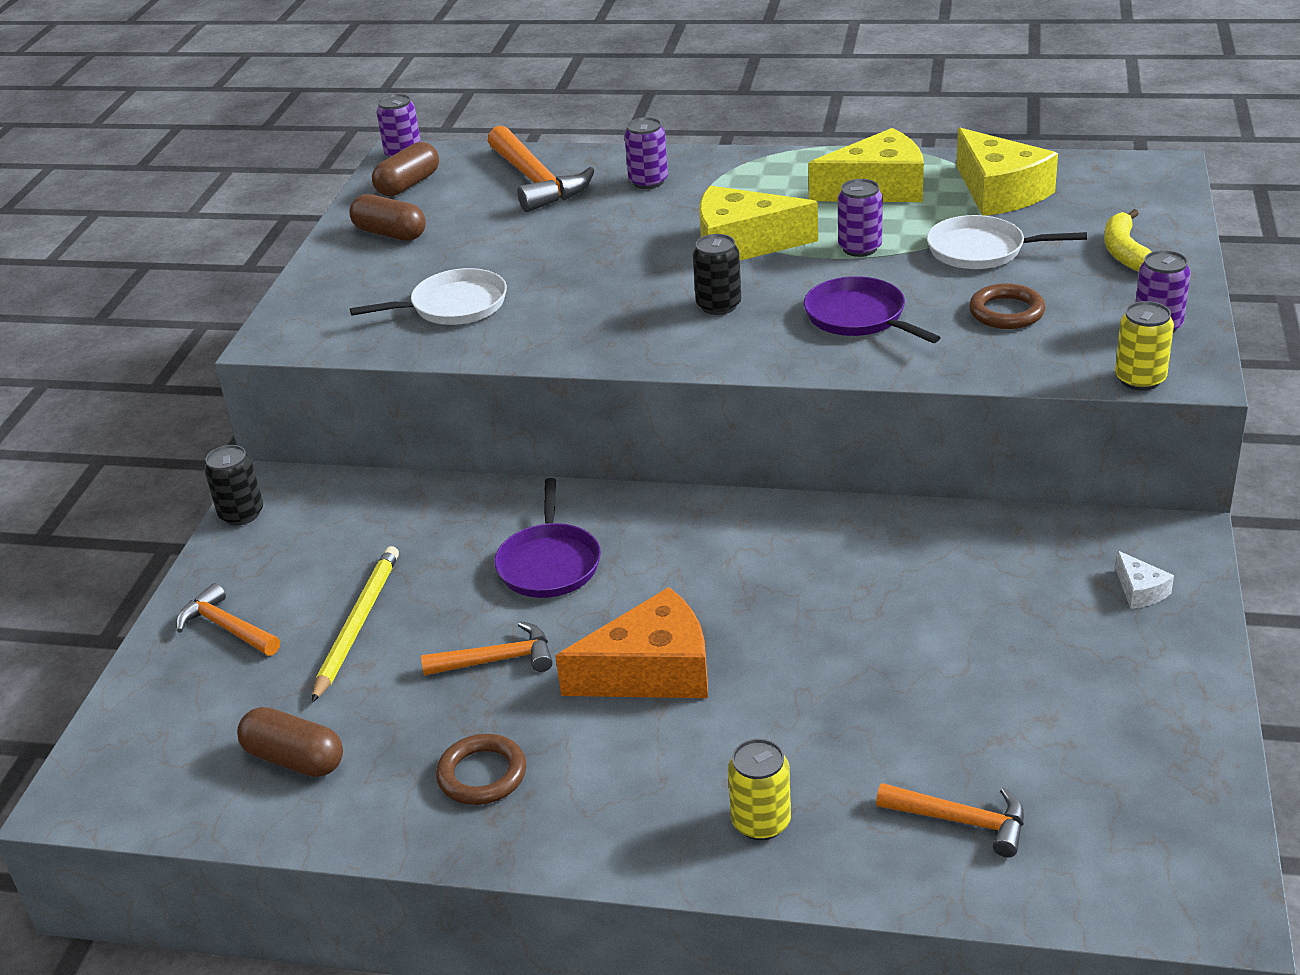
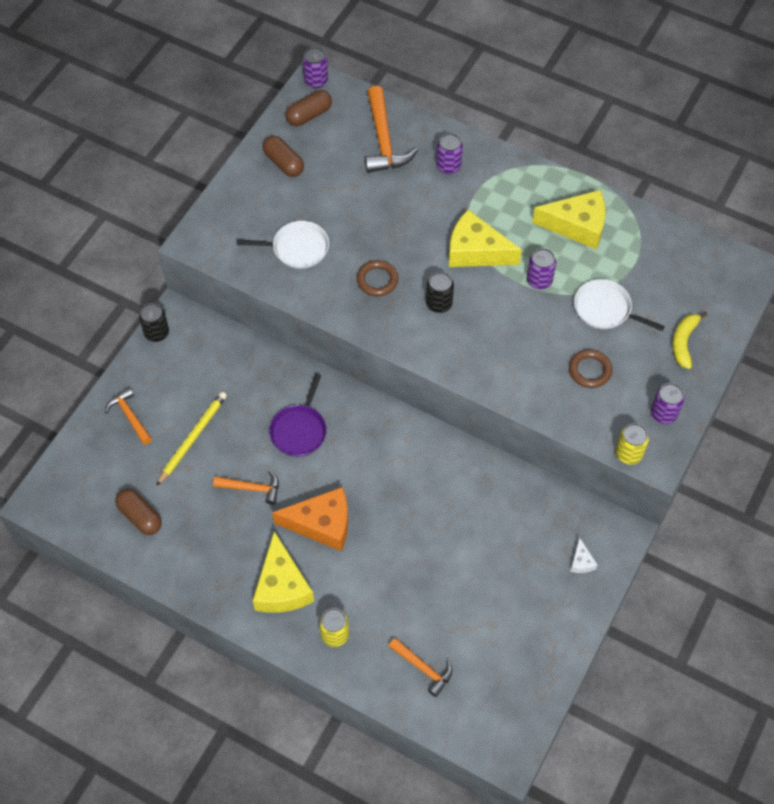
camera: 15 degrees right, 25 degrees up
(482, 775) = (221, 559): brown ring -> brown ring (377, 280)
(858, 317) = (509, 343): purple pan -> none
(999, 192) = (645, 257): yellow cheese -> yellow cheese (282, 586)

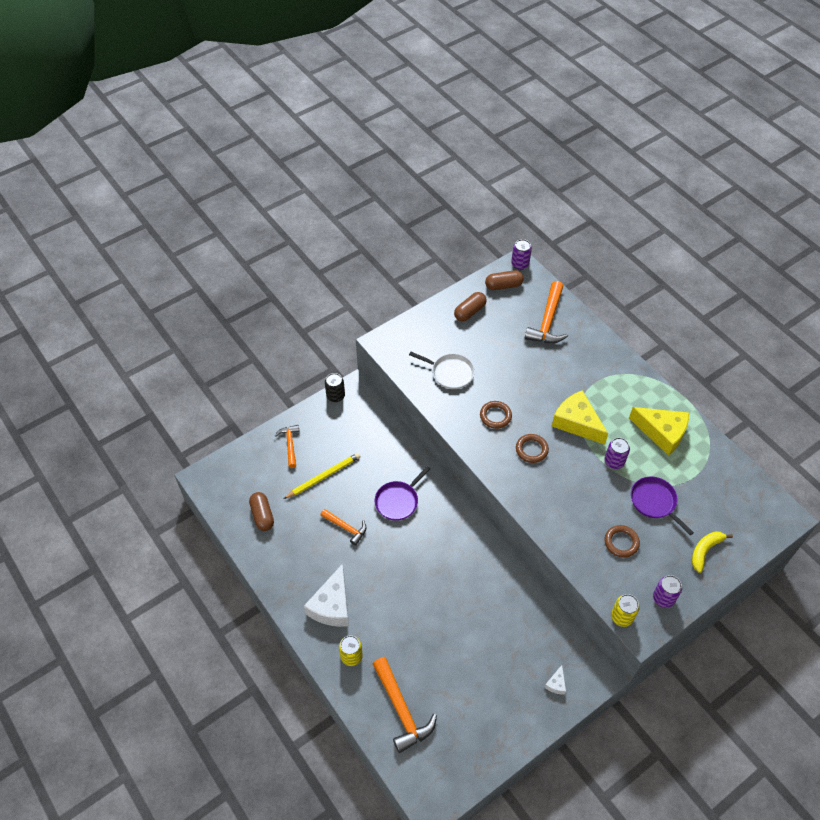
camera: 25 degrees right, 5 degrees down
(282, 586) = (332, 605): yellow cheese -> white cheese
(283, 163) = (469, 312): brown capsule -> brown capsule turned 60 degrees clockwise
(322, 524) = (381, 573): orange cheese -> none
(423, 668) = (401, 709): orange hammer -> orange hammer, size x1.67
(439, 304) = (531, 450): black can -> brown ring
(448, 166) = (585, 355): purple can -> none
(605, 309) = (654, 502): white pan -> purple pan

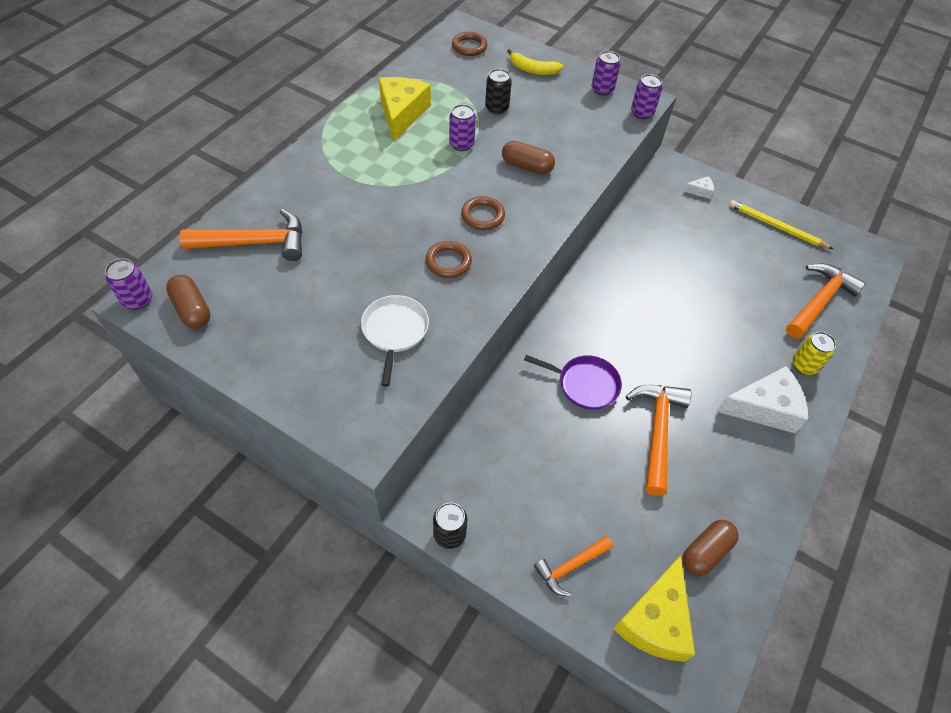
camera: 115 degrees left, 0 degrees up
(323, 476) = (598, 492): yellow pencil -> yellow pencil (776, 227)
(346, 528) = (657, 432): orange hammer -> orange hammer, size x1.67
(469, 312) = (261, 339): brown capsule -> brown capsule (527, 166)
(577, 422) = (421, 183): yellow cheese -> yellow cheese (655, 620)
(621, 542) = (561, 124): brown ring -> brown ring (469, 47)
(621, 617) = (642, 113): yellow can -> purple can
(654, 502) = (497, 108): purple pan -> black can

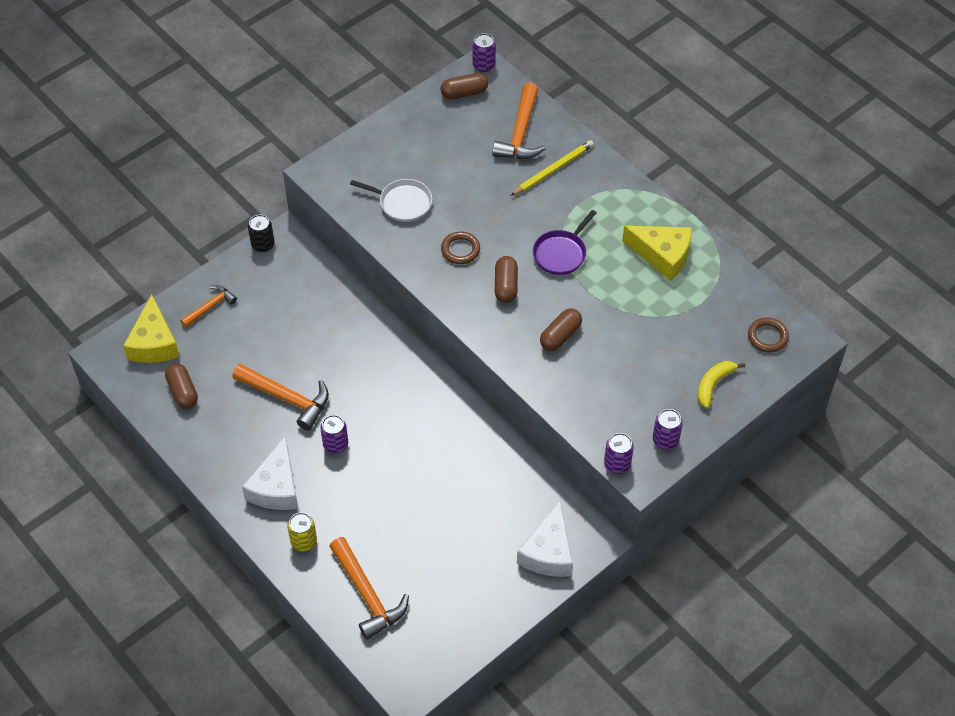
camera: 110 degrees right, 0 degrees up
(461, 144) = (605, 292): purple can -> purple can (335, 444)
(483, 216) = (505, 286): brown ring -> brown capsule
(497, 108) = (654, 334): black can -> none
(571, 566) = (210, 307): orange hammer -> orange hammer turned 60 degrees clockwise
(585, 384) = (349, 363): purple pan -> purple pan (561, 253)
(655, 620) = (154, 343): yellow cheese -> yellow cheese turned 135 degrees counterclockwise
(700, 191) = (548, 552): white cheese -> white cheese, size x2.25
(776, 227) = (475, 605): yellow pencil -> yellow pencil (553, 169)

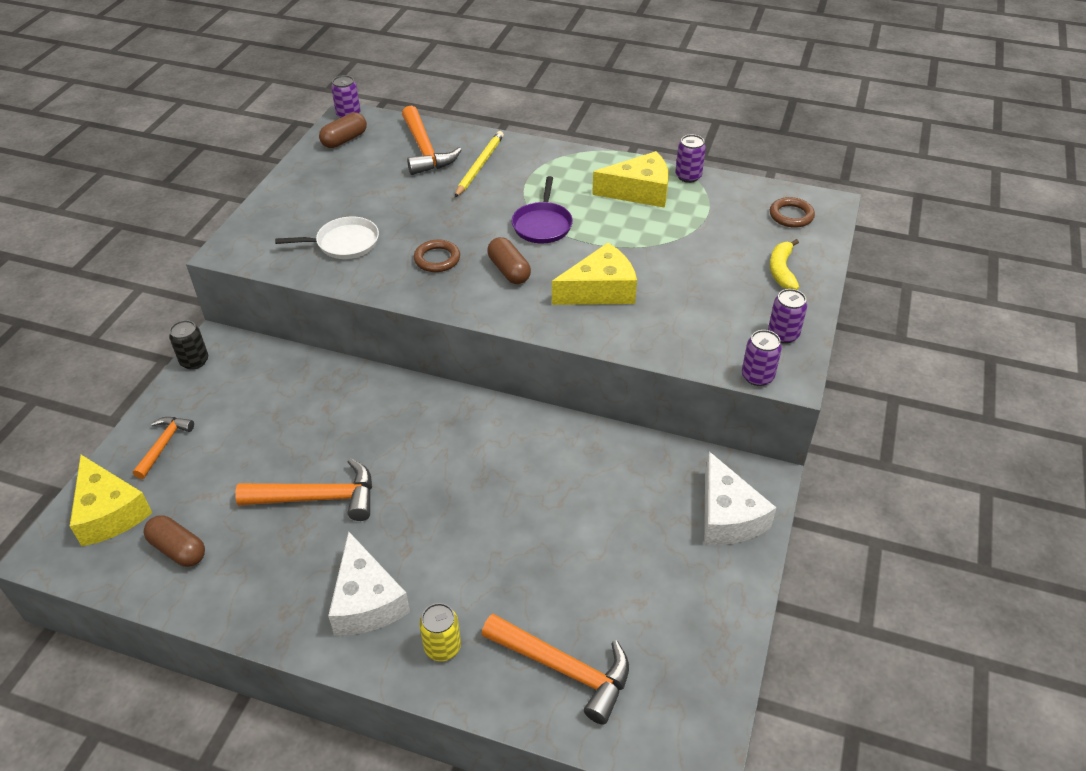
camera: 30 degrees left, 10 degrees down
(335, 444) = (409, 519): purple can -> purple can (688, 176)
(560, 336) = (600, 290): brown capsule -> yellow cheese

